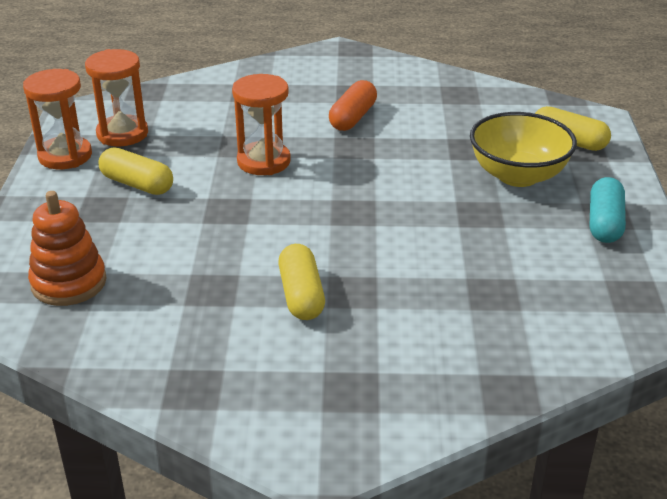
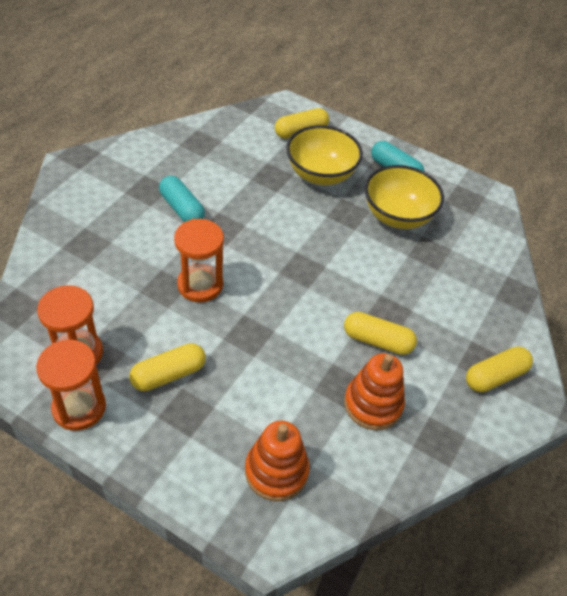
camera: 65 degrees left, 15 degrees up
(205, 320) = (373, 404): none -> orange stacking toy
(336, 410) = (495, 376): none -> yellow capsule
(353, 117) = (182, 208): orange capsule -> turquoise capsule
(524, 249) = (397, 216): none -> yellow bowl

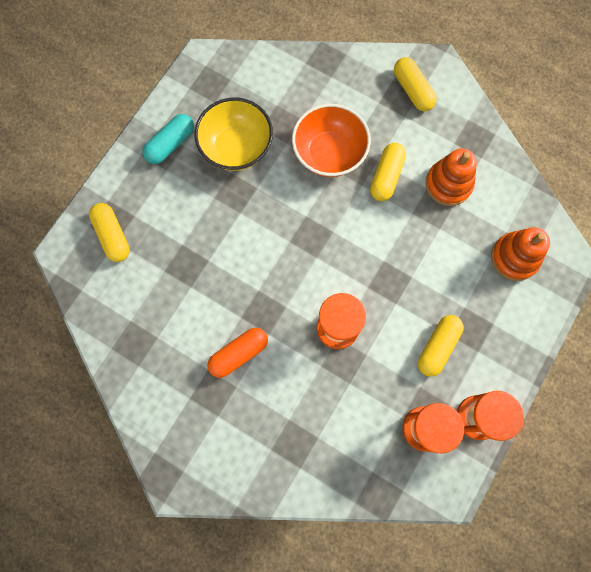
camera: 85 degrees left, 25 degrees up
(168, 374) = (437, 347): yellow capsule -> yellow capsule turned 60 degrees clockwise
(182, 208) = (238, 354): turquoise capsule -> orange capsule
(320, 174) = (180, 217): yellow bowl -> none
(400, 290) = (329, 153): none -> orange bowl

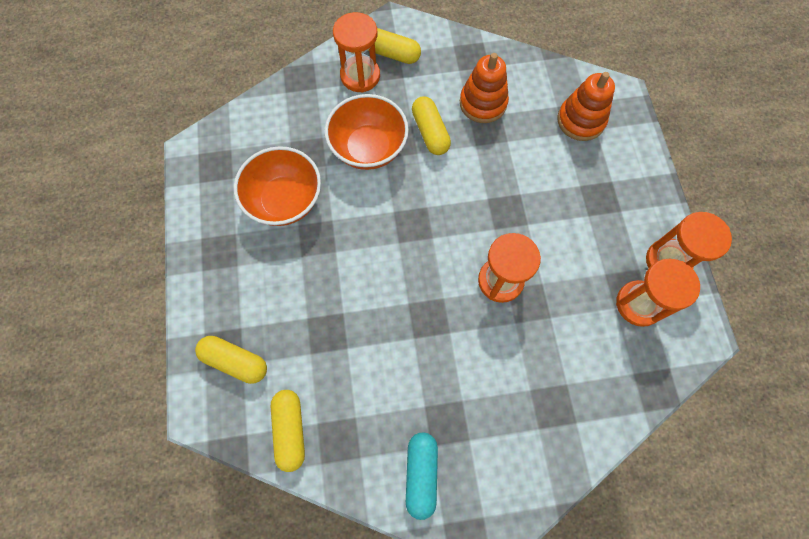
camera: 40 degrees left, 5 degrees down
(170, 144) = (222, 241): turquoise capsule -> turquoise capsule (421, 474)
(236, 147) = (285, 200): yellow bowl -> orange bowl
(238, 354) = (439, 370): orange capsule -> none
(372, 91) = (360, 76): none -> orange hourglass
(437, 347) = (589, 232): yellow capsule -> yellow capsule (290, 430)

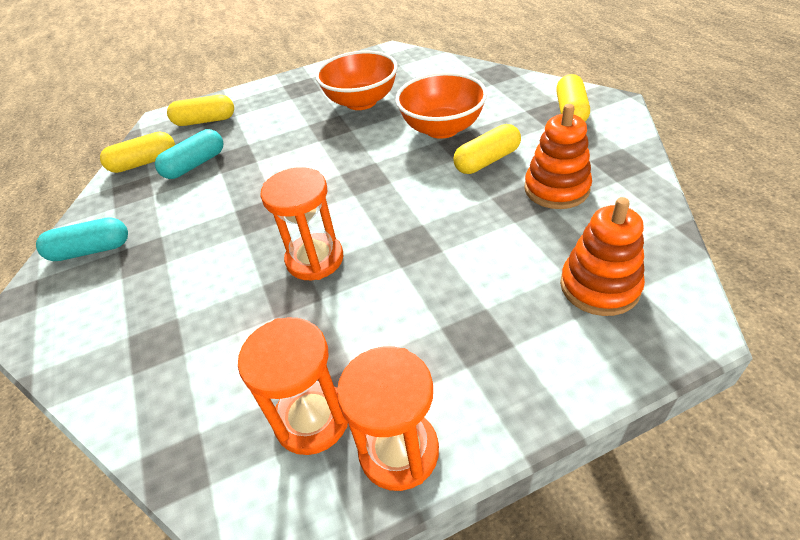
camera: 80 degrees right, 25 degrees down
(235, 361) = (205, 121): yellow capsule -> yellow capsule turned 75 degrees clockwise
(321, 374) = (195, 165): none -> turquoise capsule
(360, 76) = (525, 102): orange hourglass -> none

